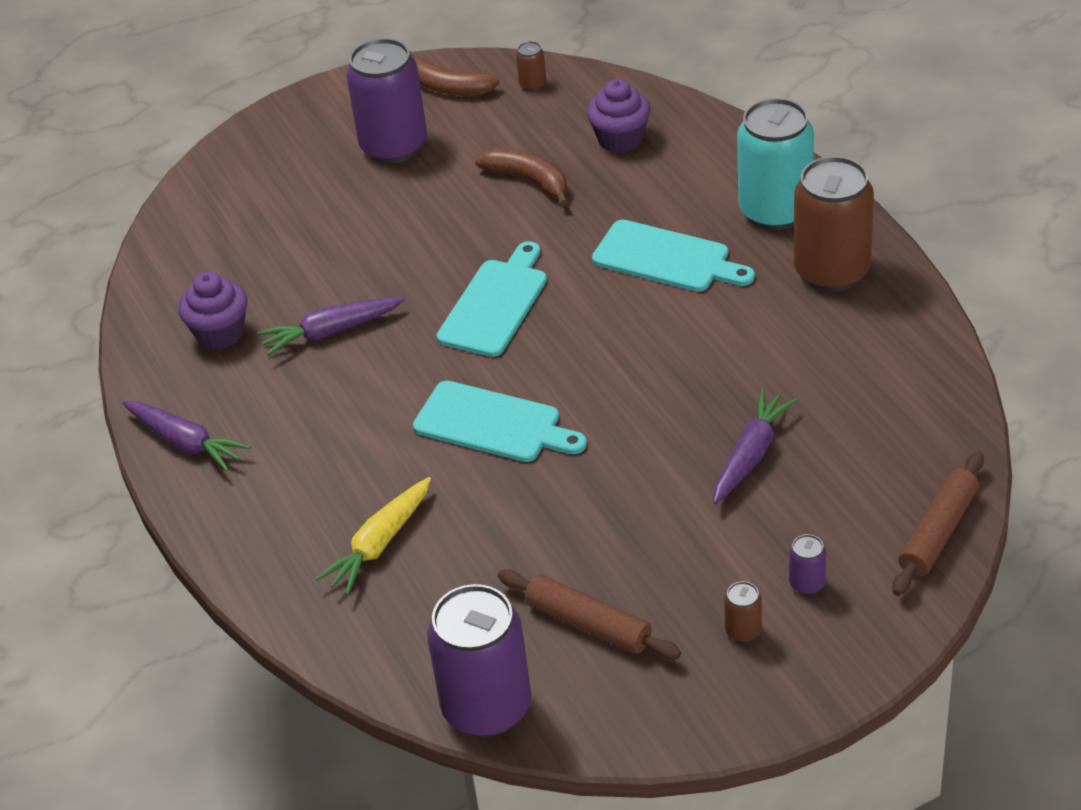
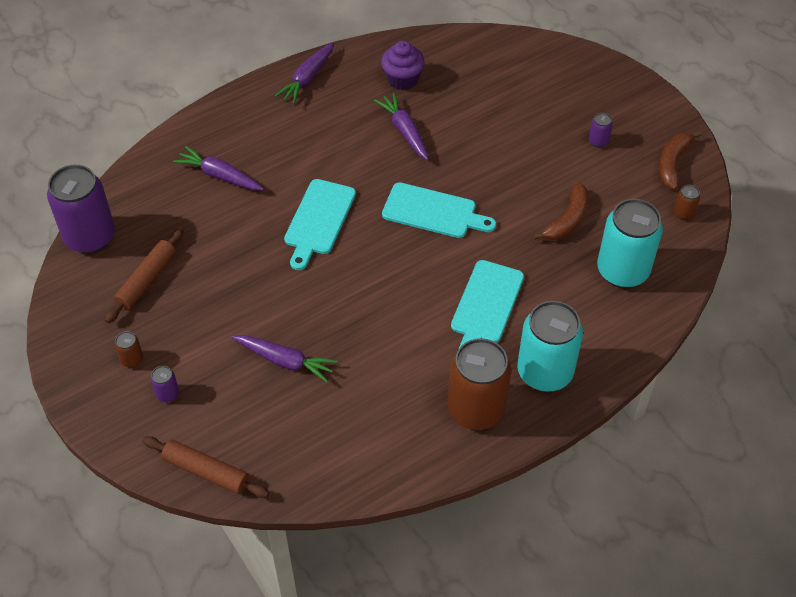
camera: 80 degrees right, 10 degrees up
(379, 544) = (219, 175): yellow carrot -> purple carrot
(394, 146) = (598, 141): purple can -> purple can, size x0.41
(620, 139) = (622, 271): purple cupcake -> turquoise can

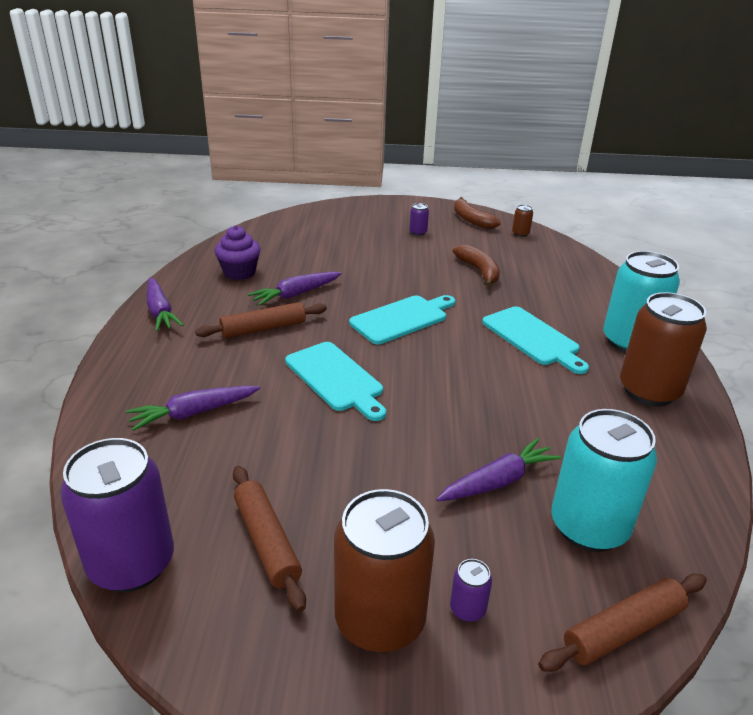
camera: 55 degrees left, 20 degrees down
(132, 359) = (380, 620): brown can -> brown can, size x2.43
(341, 144) = (263, 328): none -> brown rolling pin
(404, 131) = (296, 294): purple carrot -> purple carrot turned 45 degrees counterclockwise
(622, 271) = (552, 272): turquoise can -> turquoise can (588, 527)

